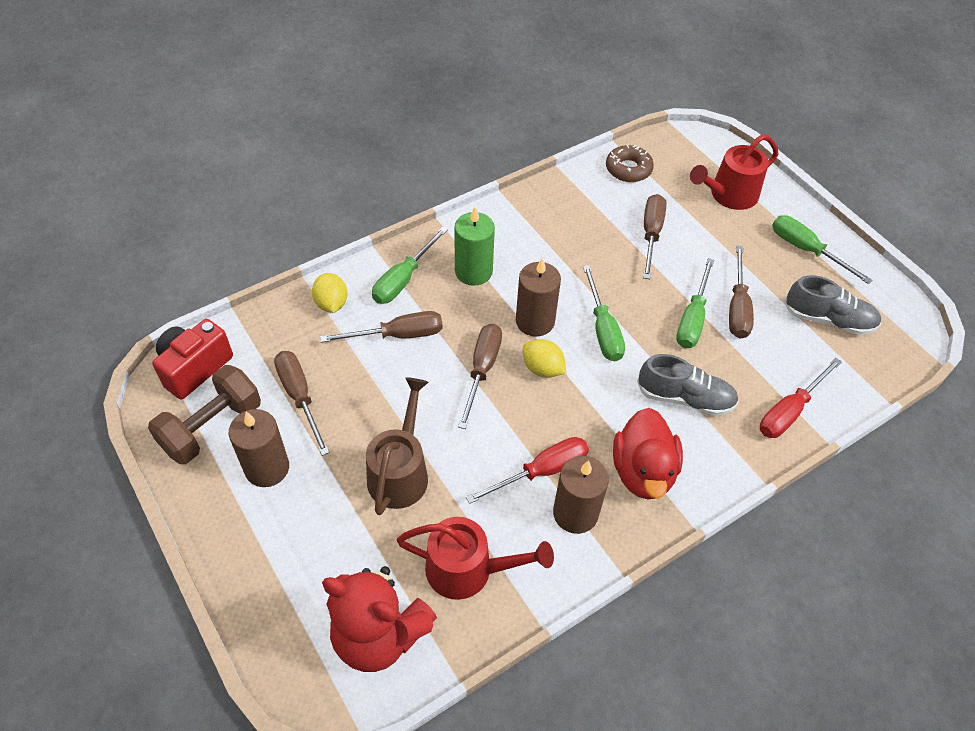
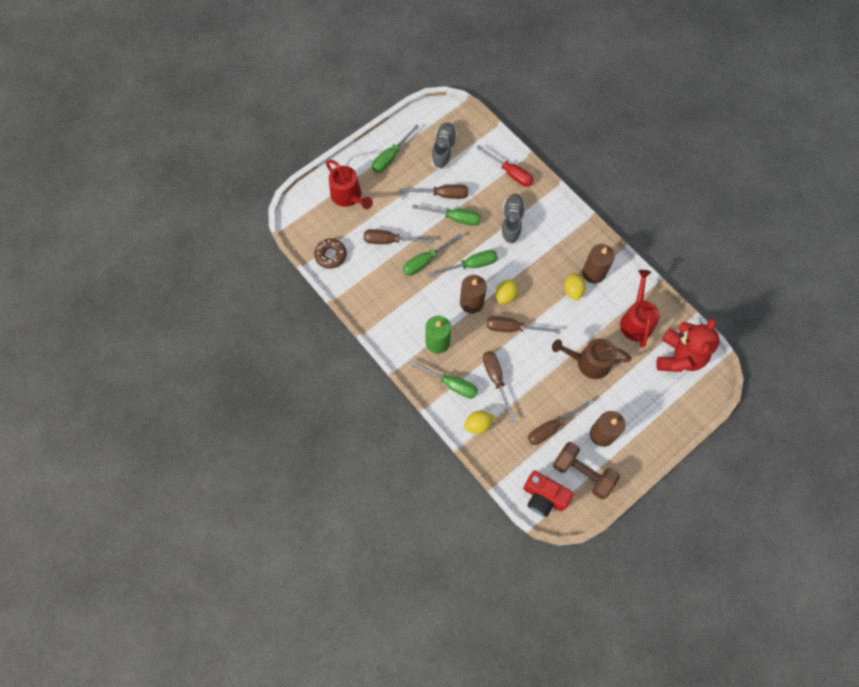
camera: 95 degrees left, 15 degrees up
(542, 471) = (573, 291): red screwdriver -> yellow lemon
(614, 273) = (425, 261): none -> green screwdriver
(643, 471) = (562, 242): red duck -> none

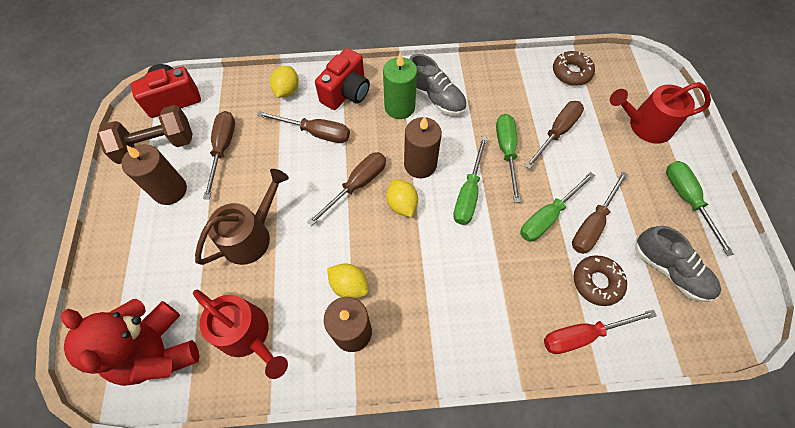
camera: 125 degrees right, 5 degrees down
(451, 384) = (346, 93): green screwdriver -> red camera
(476, 178) = (597, 282): none -> brown donut
(511, 222) = (499, 280): grey shoe -> grey shoe (435, 97)

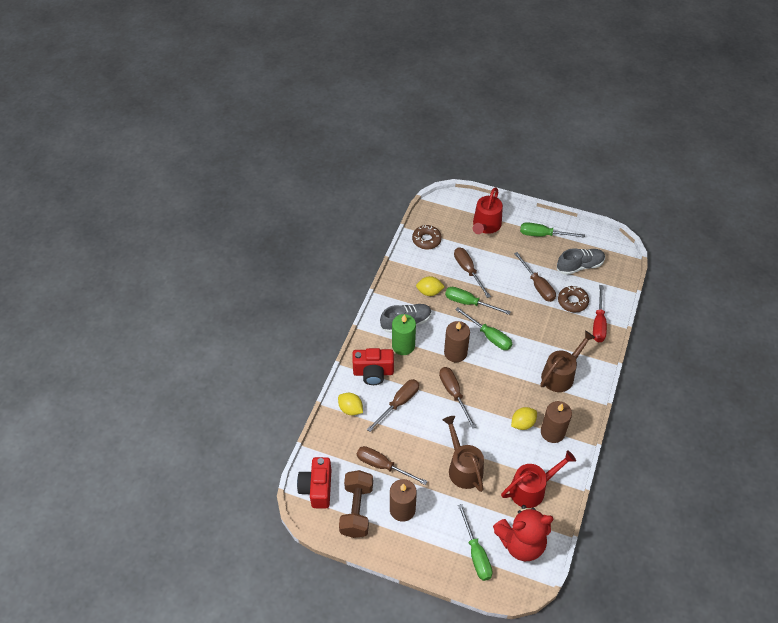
camera: 65 degrees left, 10 degrees down
(346, 93) = (373, 372): red camera -> red camera turned 120 degrees clockwise
(402, 204) = (480, 374): yellow lemon -> yellow lemon (429, 292)
(457, 310) = (561, 374): none -> brown watering can
(547, 217) = (523, 304): green screwdriver -> green screwdriver (476, 553)

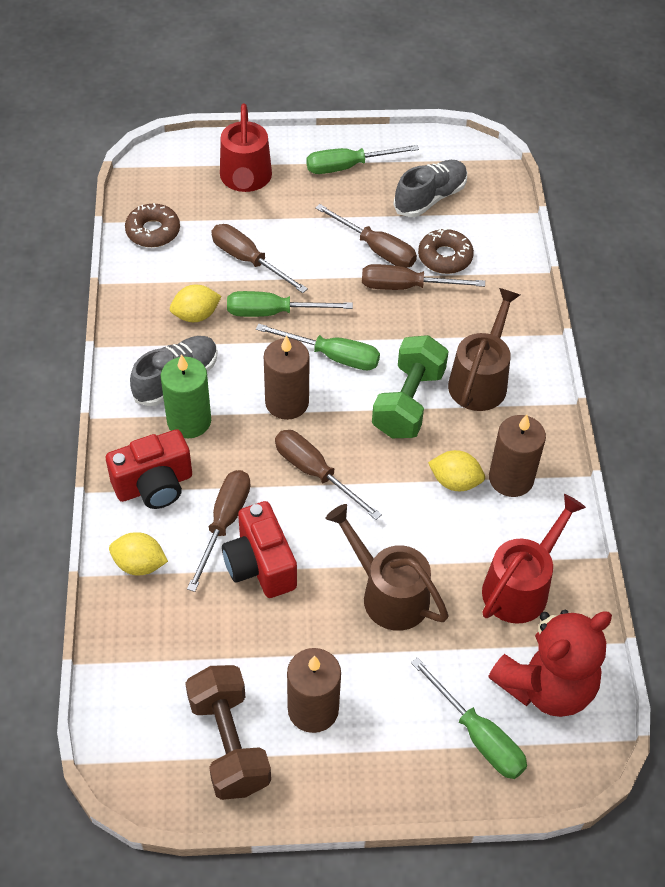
camera: 25 degrees left, 0 degrees up
(317, 488) = (136, 732): red camera -> red camera (260, 565)
(383, 466) = (243, 644): brown screwdriver -> brown screwdriver (406, 287)
(517, 374) = (408, 402): none -> green dumbbell
(522, 423) = (455, 482): yellow lemon -> yellow lemon turned 75 degrees clockwise
(598, 323) = (502, 278): red screwdriver -> none

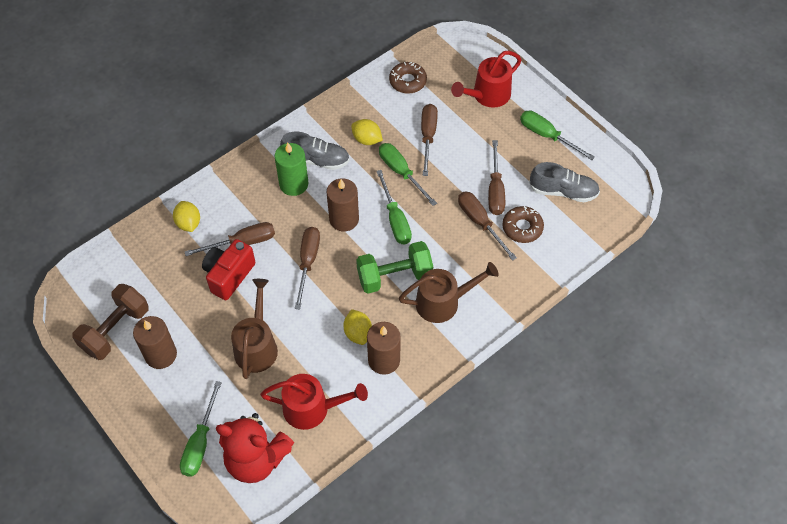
camera: 55 degrees right, 5 degrees up
(154, 485) = (241, 197): red camera -> none

